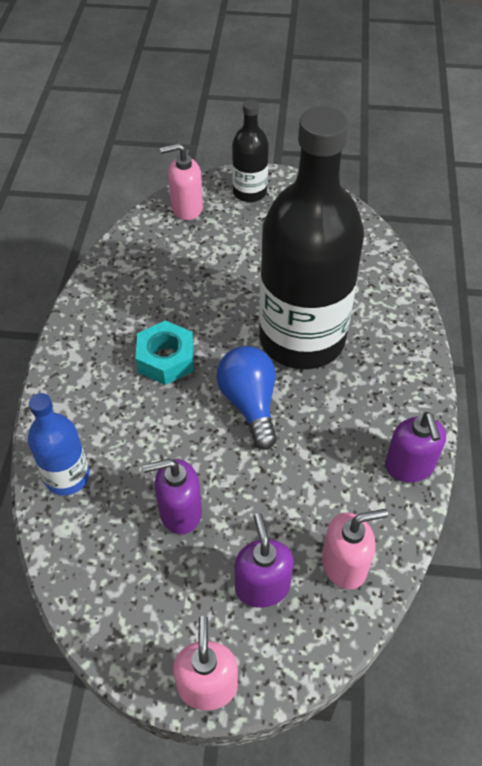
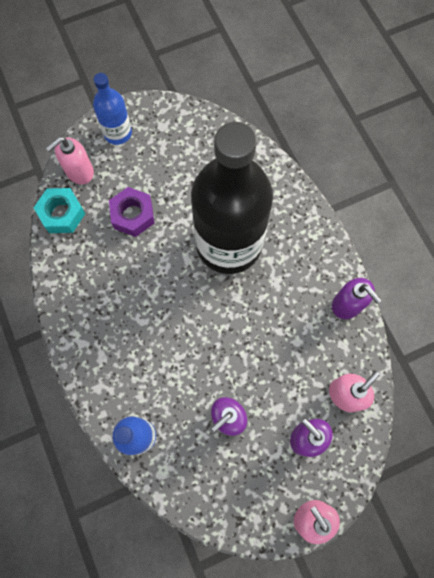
camera: 30 degrees left, 20 degrees up
(166, 359) = (147, 310): turquoise nut -> turquoise nut (62, 214)
(214, 267) = (133, 215): none -> purple nut
(249, 192) = (118, 133): black bottle -> blue bottle
(249, 403) = (224, 314): blue light bulb -> none

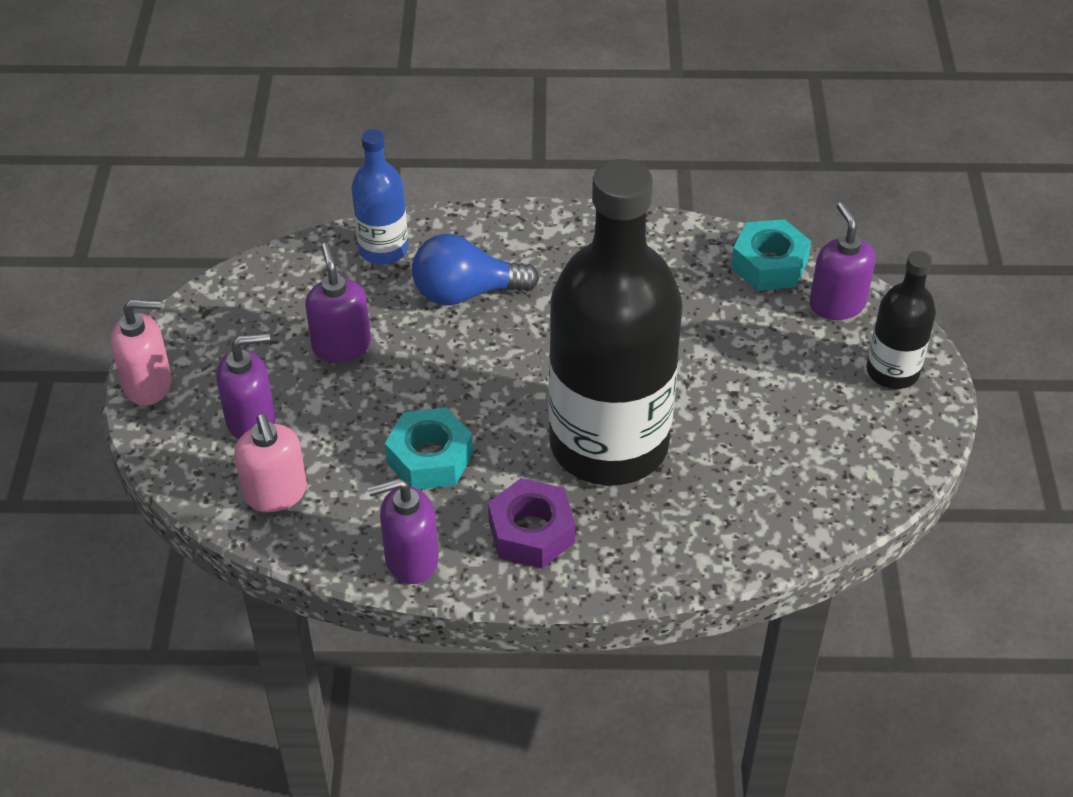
camera: 115 degrees right, 25 degrees down
(79, 172) = (837, 304): pink soap dispenser -> purple soap dispenser
(118, 133) = (892, 371): blue bottle -> black bottle
(133, 215) = (724, 343): purple nut -> purple nut (531, 532)
(154, 367) = (466, 293): none -> blue light bulb
(282, 327) = (430, 458): none -> turquoise nut

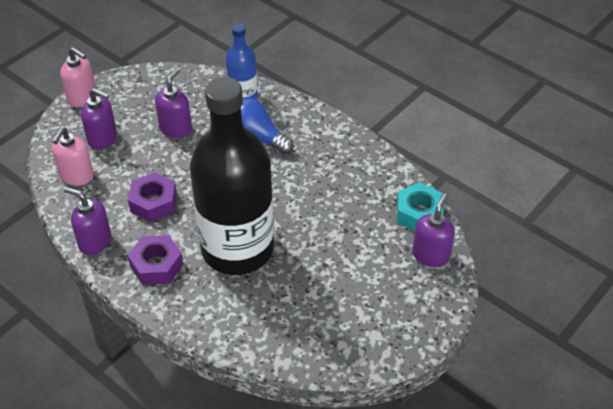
camera: 40 degrees right, 0 degrees up
(430, 458) = (153, 203): turquoise nut -> purple nut
(892, 371) = (419, 308): black bottle -> none

